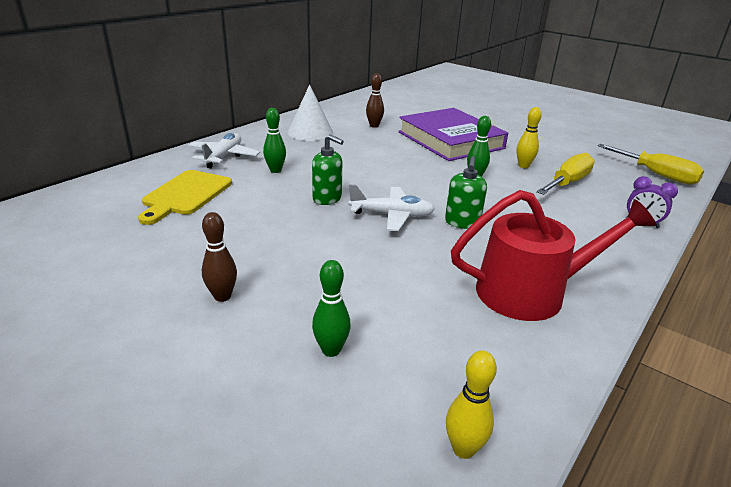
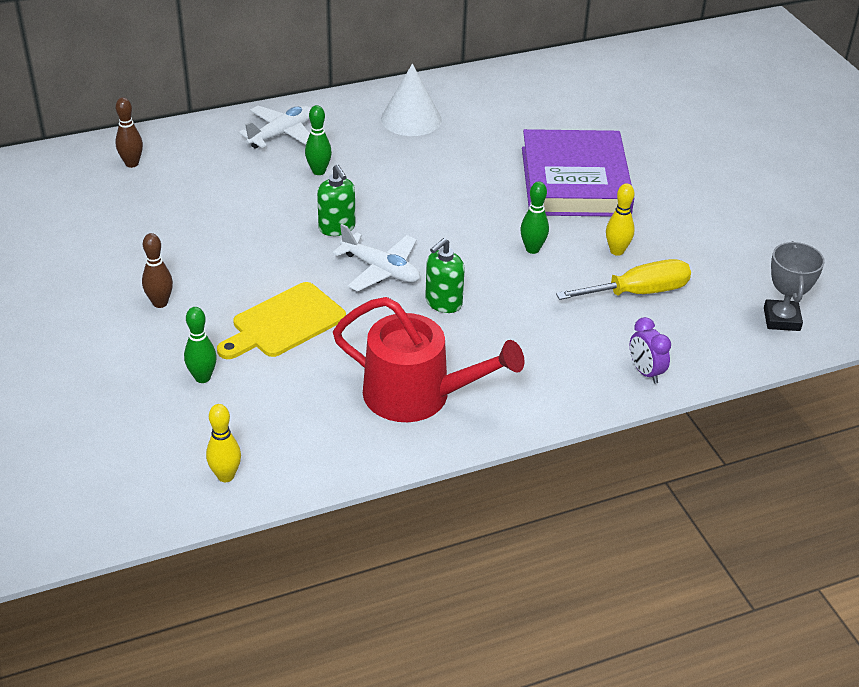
camera: 30 degrees right, 10 degrees up
(185, 195) = (206, 179): yellow cutting board -> yellow cutting board (284, 323)
(374, 126) = (502, 128): brown bowling pin -> brown bowling pin (132, 164)
(657, 175) = (781, 319): yellow screwdriver -> grey trophy

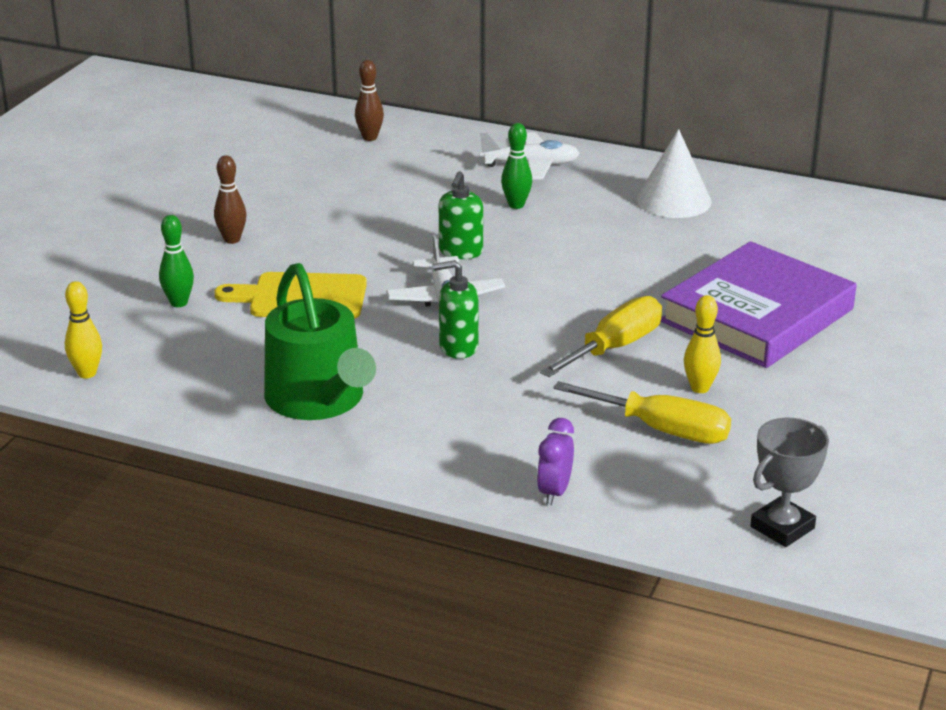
camera: 45 degrees right, 10 degrees down
(416, 395) = (319, 399): red watering can -> green watering can
(532, 249) = (614, 347): green bowling pin -> yellow screwdriver

